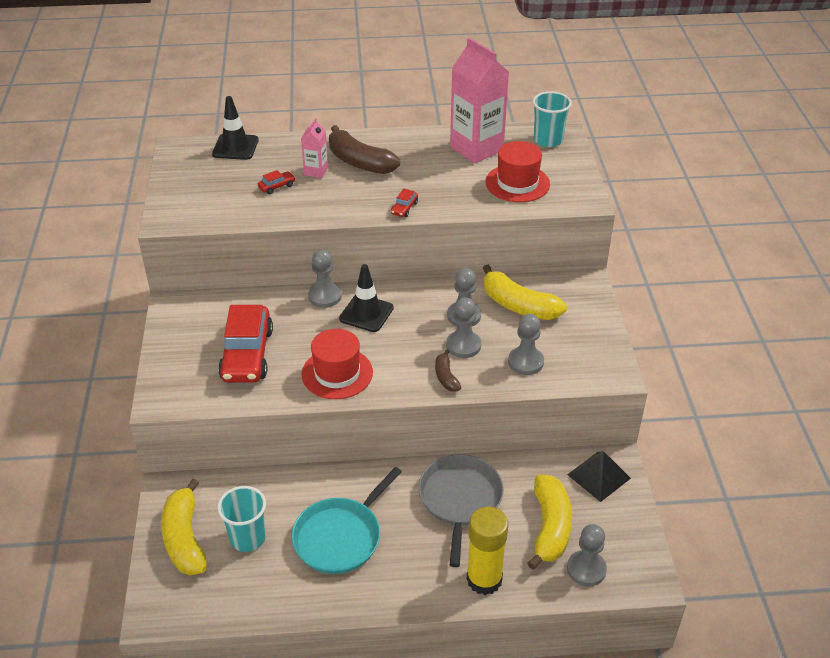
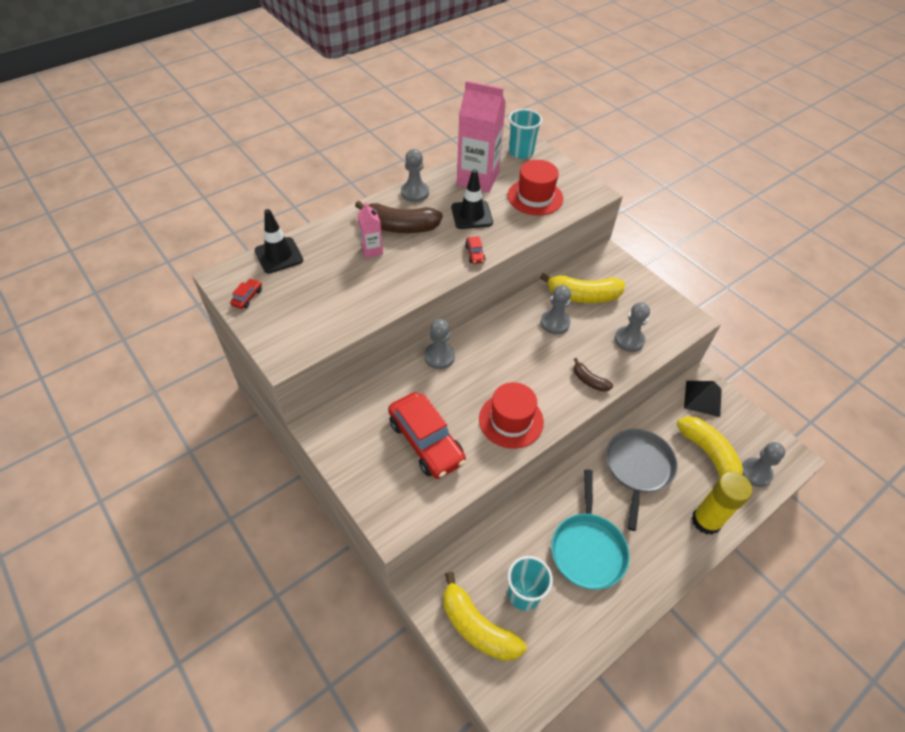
camera: 35 degrees left, 10 degrees up
(277, 186) = (352, 278): red car -> red car (247, 297)
(366, 313) = (484, 356): black traffic cone -> black traffic cone (471, 215)
(460, 500) = (638, 468): grey pan -> grey pan turned 45 degrees clockwise
(463, 345) = (577, 348): grey pawn -> grey pawn (415, 193)

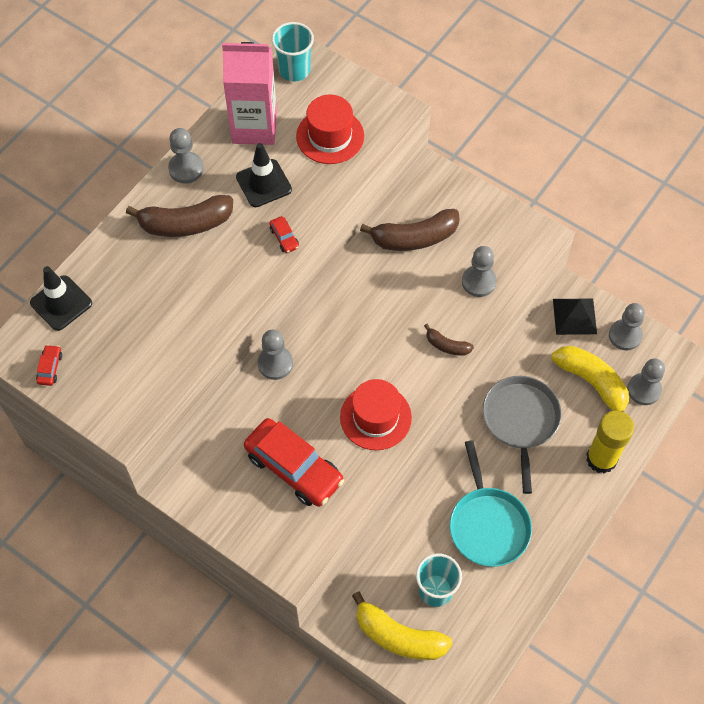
camera: 15 degrees left, 10 degrees up
(372, 250) = (165, 265): pink carton -> none
(555, 323) = (391, 283): grey pawn -> grey pawn (625, 335)
(583, 296) = (414, 238): yellow banana -> brown banana

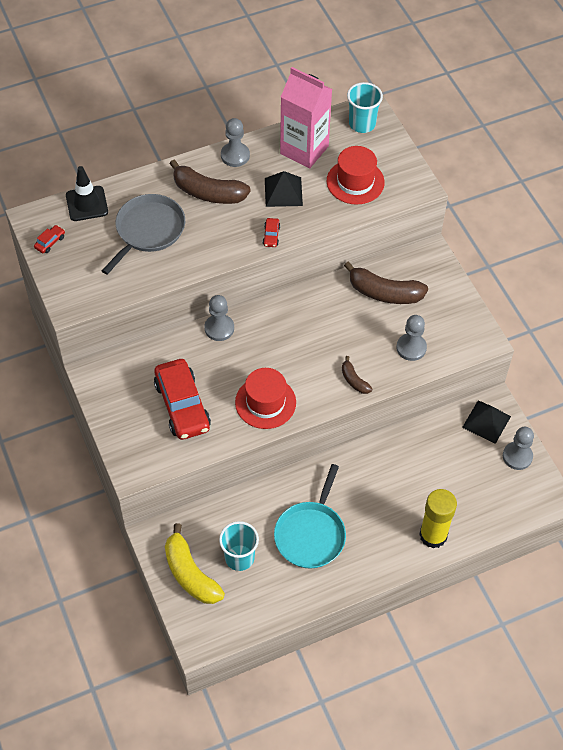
camera: 30 degrees right, 5 degrees down
(264, 183) = (283, 191): black traffic cone -> black pyramid
(520, 420) = (389, 474): grey pan -> grey pan (148, 230)
(592, 383) = (465, 477): yellow banana -> none
(644, 390) = (504, 504): grey pawn -> none

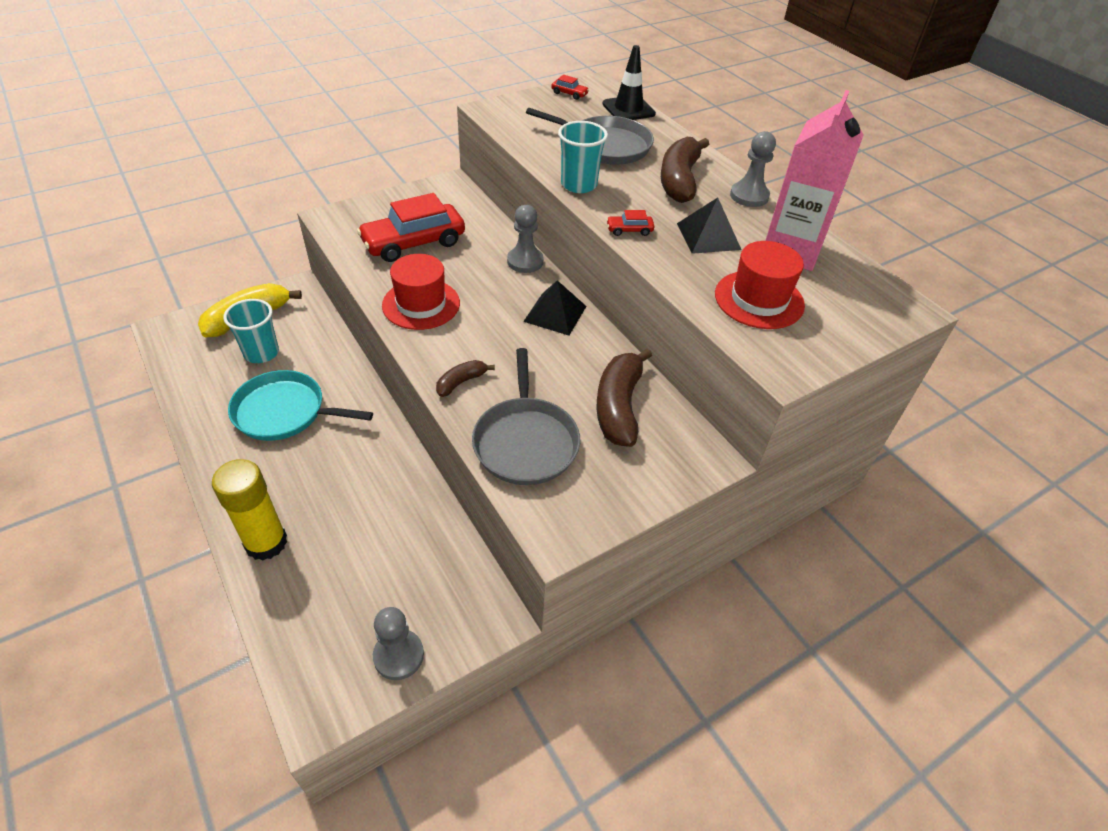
camera: 80 degrees right, 10 degrees down
(362, 124) = (876, 302): turquoise cup -> turquoise cup (579, 185)
(411, 348) = (525, 441): grey pawn -> grey pan
(486, 421) = (462, 606): black pyramid -> black pyramid (555, 313)

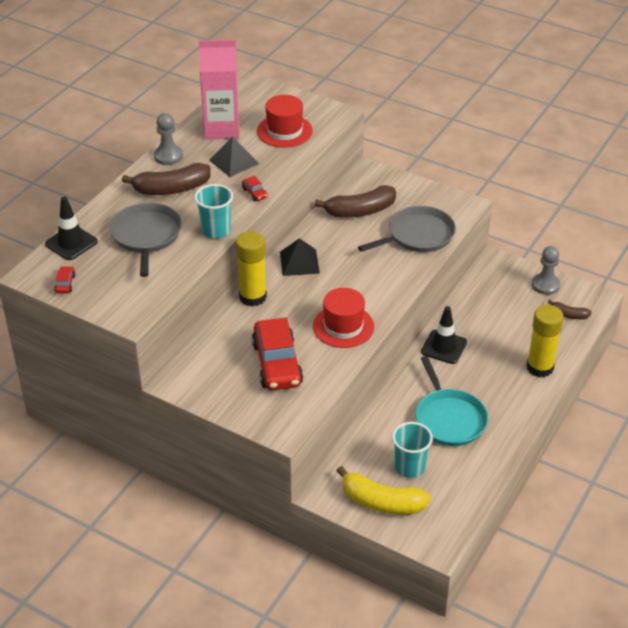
camera: 115 degrees left, 5 degrees down
(386, 463) = (444, 347): none -> black traffic cone
(414, 243) = (277, 364): red car -> red car turned 45 degrees clockwise
(461, 382) = (397, 277): brown banana -> brown banana (568, 315)
(525, 261) = (253, 297): grey pawn -> yellow glue stick

